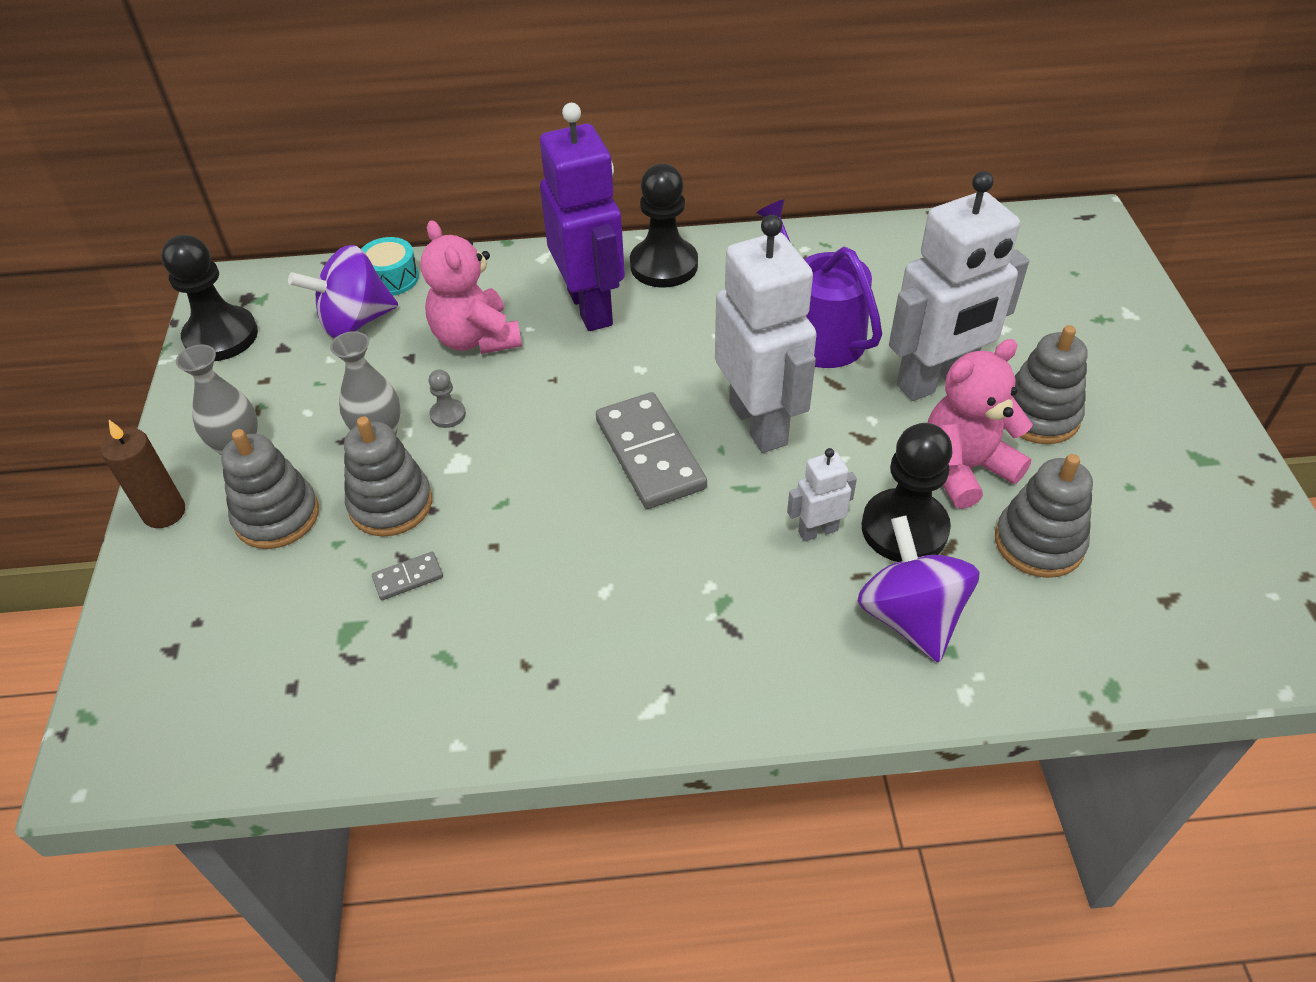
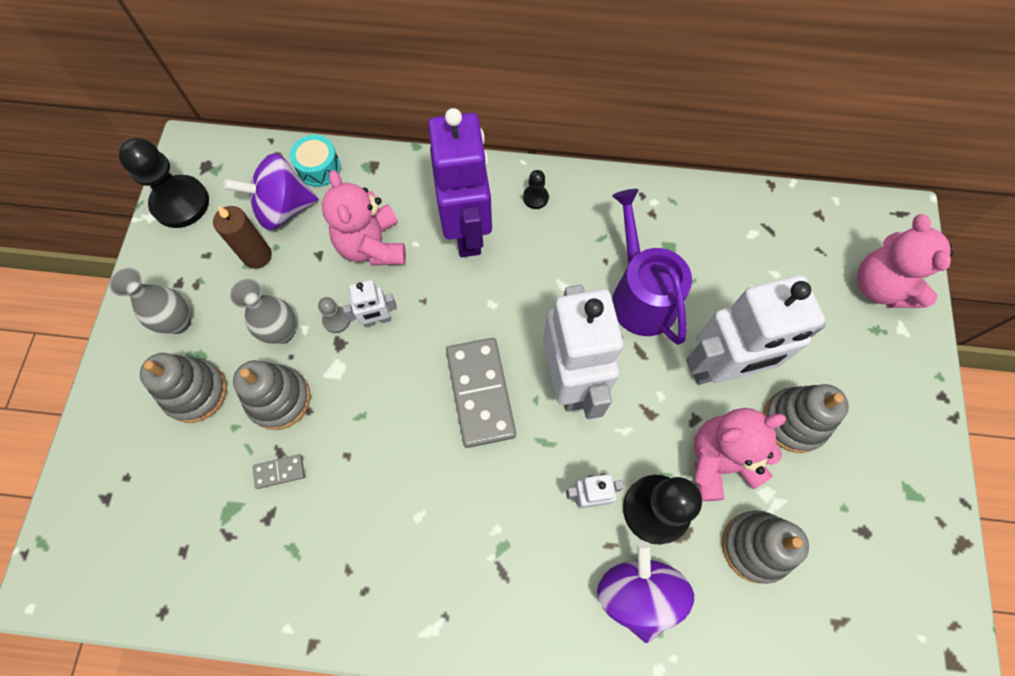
camera: 10 degrees right, 20 degrees up
(164, 512) = (116, 370): brown candle -> brown candle (257, 256)
(500, 406) = (377, 320): none -> white robot
(664, 265) = (535, 198): black pawn -> black pawn, size x0.46
(1089, 281) = (880, 286): none -> pink teddy bear

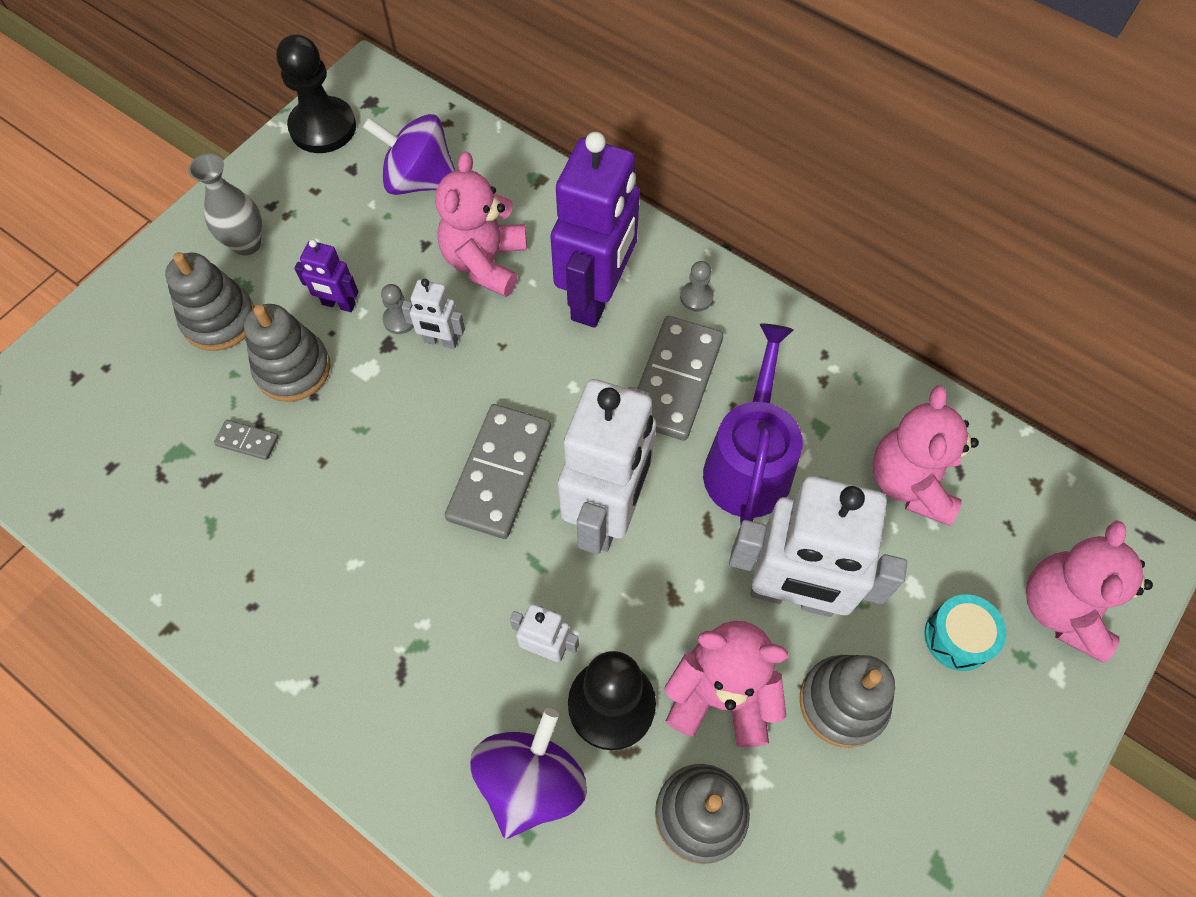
camera: 30 degrees right, 5 degrees down
(257, 256) = (363, 215): brown candle -> none
(282, 332) = (338, 304): grey vase -> purple robot
(319, 168) = (482, 156): turquoise drum -> turquoise drum (958, 637)
(535, 198) = (696, 297): black pawn -> grey pawn
(557, 263) = (675, 380): none -> grey domino
(746, 254) = (910, 482): none -> pink teddy bear

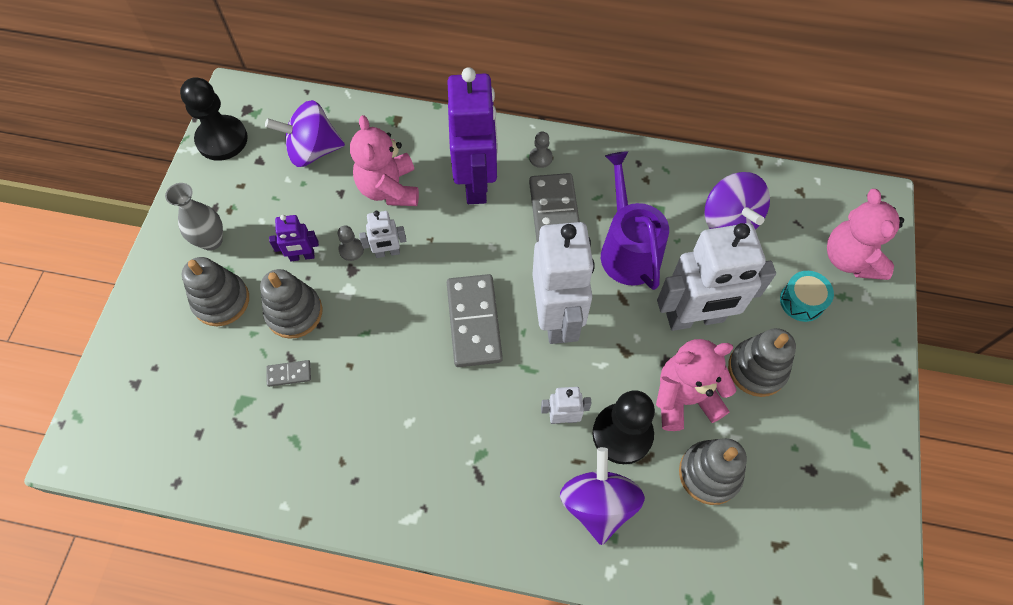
camera: 25 degrees left, 0 degrees up
(910, 482) = (729, 221): pink teddy bear -> purple spinning top

